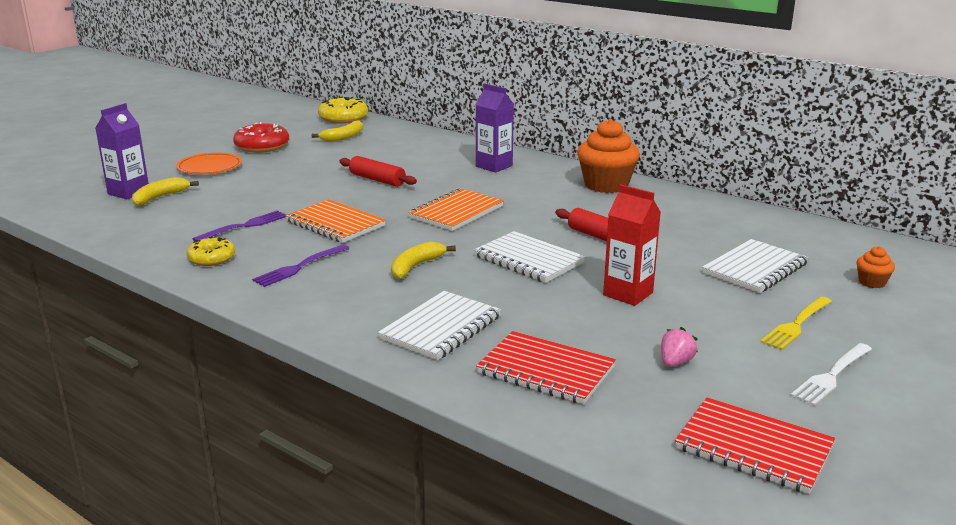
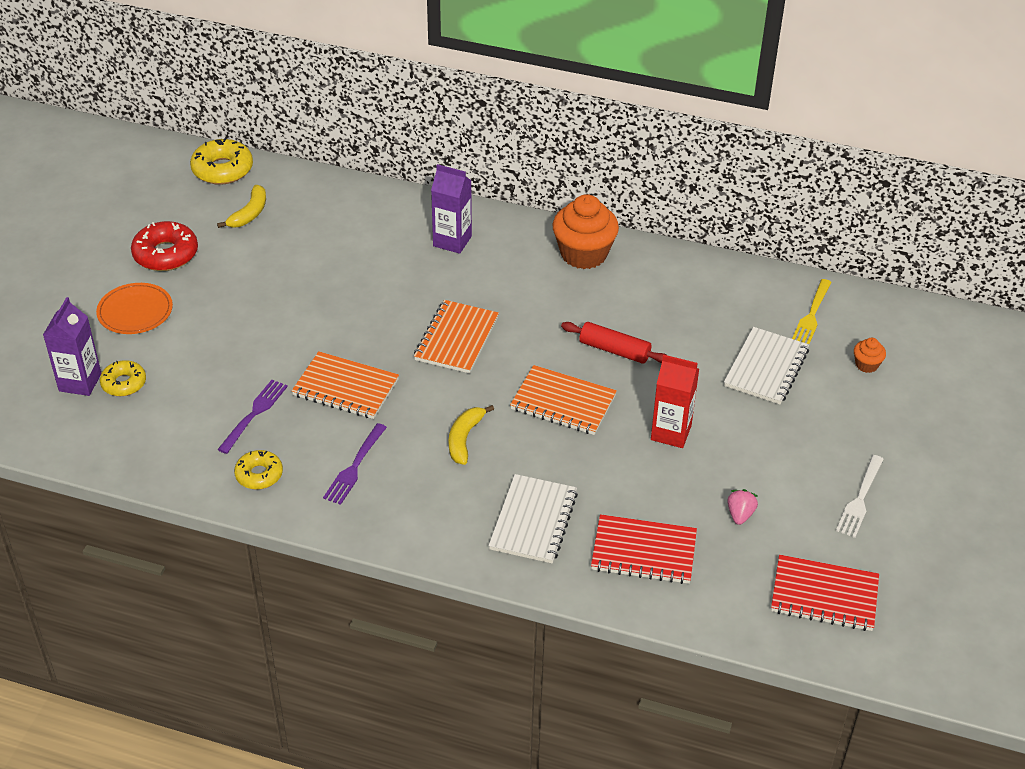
camera: 20 degrees left, 20 degrees up
(160, 197) = (124, 383): yellow banana -> yellow donut
(377, 180) = (341, 296): red rolling pin -> none
(528, 260) = (563, 402): white notebook -> orange notebook
(796, 324) = (819, 440): yellow fork -> yellow fork (811, 315)

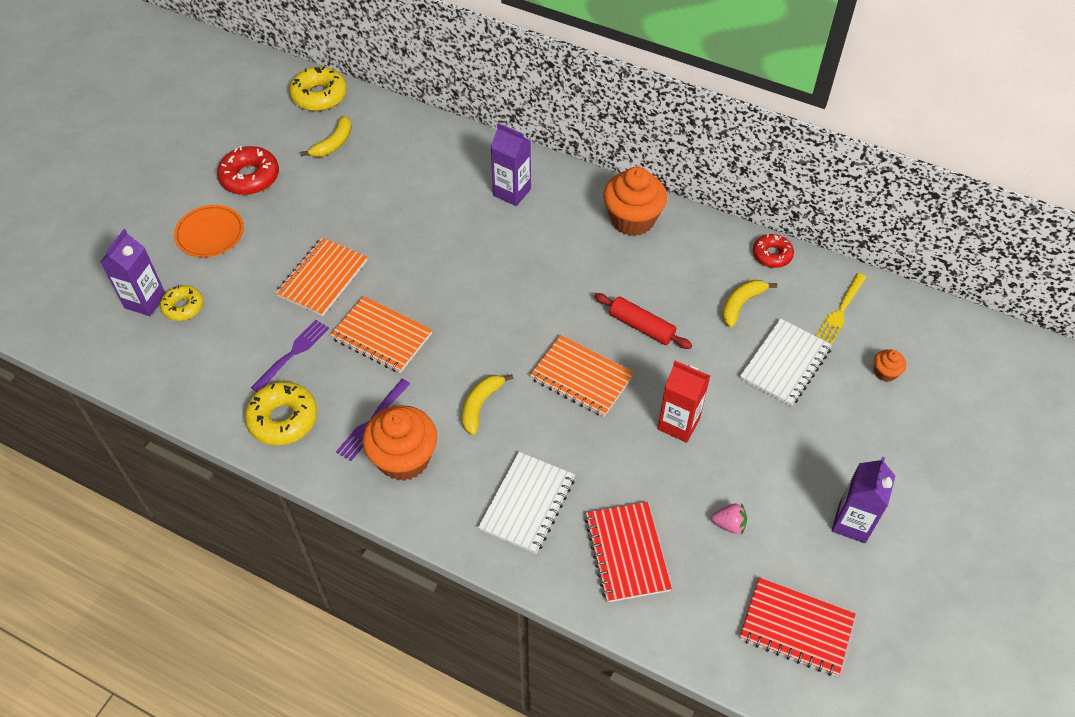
camera: 10 degrees right, 10 degrees up
(259, 475) = (283, 419): yellow donut -> yellow donut, size x1.57
(396, 496) = (404, 458): none -> orange cupcake
(456, 339) = (495, 296): orange notebook -> orange notebook (322, 278)
(643, 552) = (627, 553): red notebook -> red notebook turned 60 degrees clockwise
(711, 319) = (741, 304): none -> yellow banana
(733, 272) = (772, 255): none -> red donut
(740, 514) = (729, 524): pink strawberry -> pink strawberry turned 75 degrees clockwise
(860, 499) = (852, 523): white fork -> purple carton

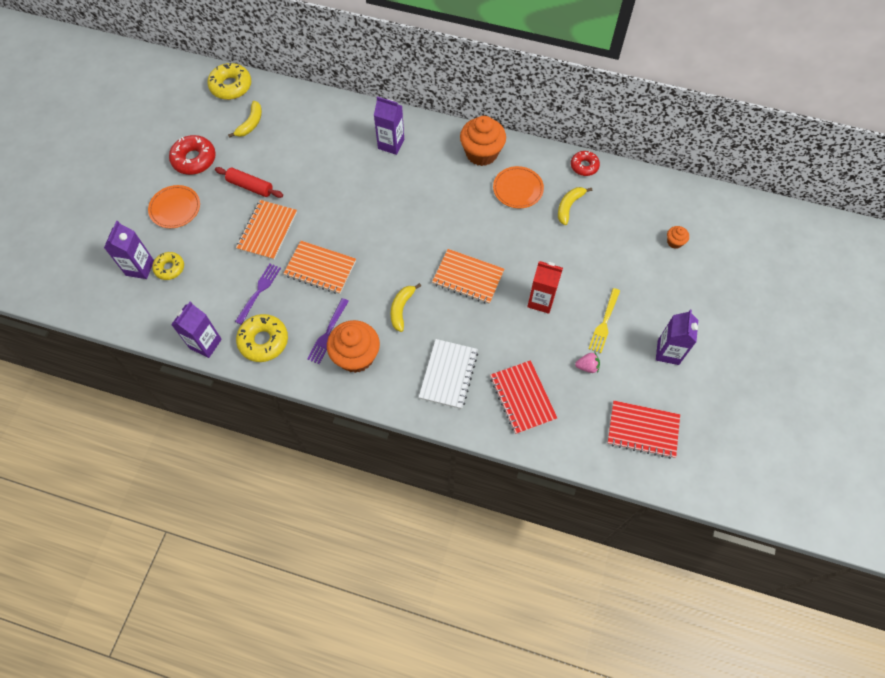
camera: 10 degrees left, 10 degrees up
(205, 411) = (205, 344): none -> purple carton
(641, 327) = (502, 233): red rolling pin -> red rolling pin (250, 186)
(673, 272) = (518, 189): none -> orange plate
(785, 364) = (606, 246): white notebook -> none
(840, 311) = (637, 201): yellow fork -> yellow fork (604, 322)

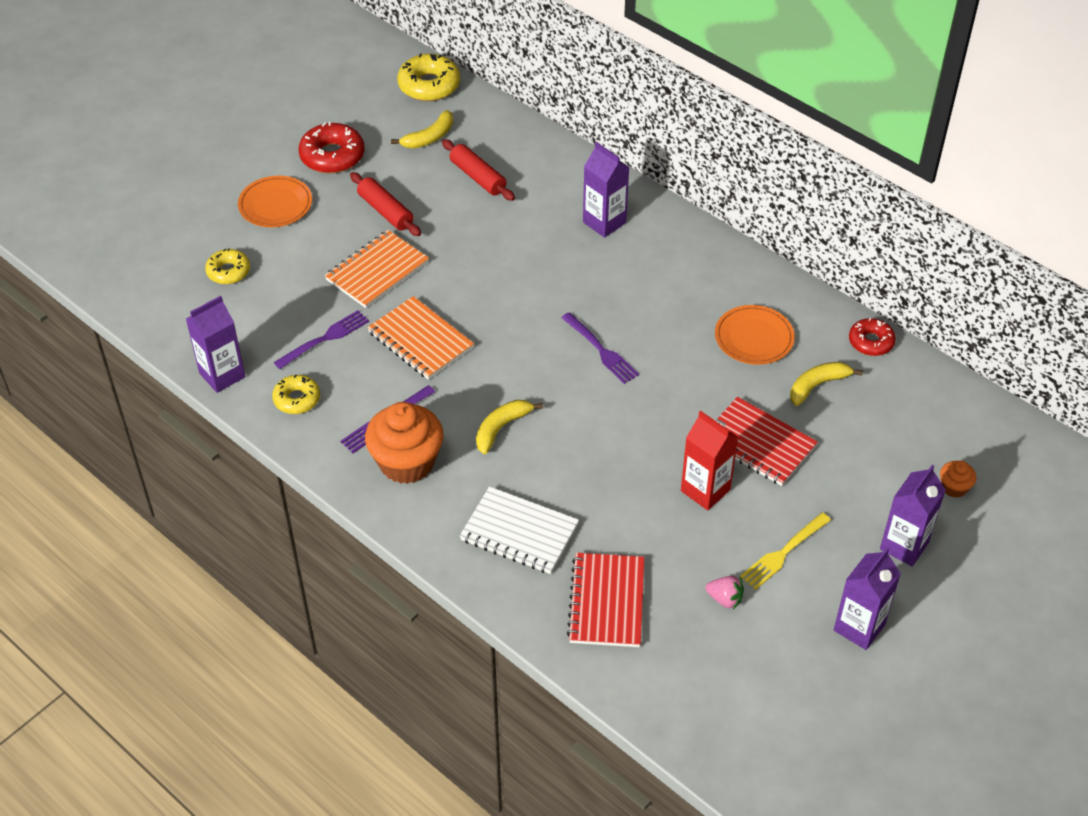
camera: 25 degrees right, 15 degrees down
(140, 268) = (192, 258): purple carton -> purple carton (904, 546)
(263, 341) = (297, 399): yellow donut -> yellow donut, size x0.64
(296, 141) = (478, 177): none -> red rolling pin
(433, 232) = (601, 350): none -> purple fork
(448, 374) = (519, 532): white notebook -> white notebook turned 75 degrees clockwise
(468, 277) = (616, 423): orange notebook -> none
(481, 153) = (727, 275): orange cupcake -> none
(642, 430) = (760, 713): red notebook -> red notebook (758, 443)

